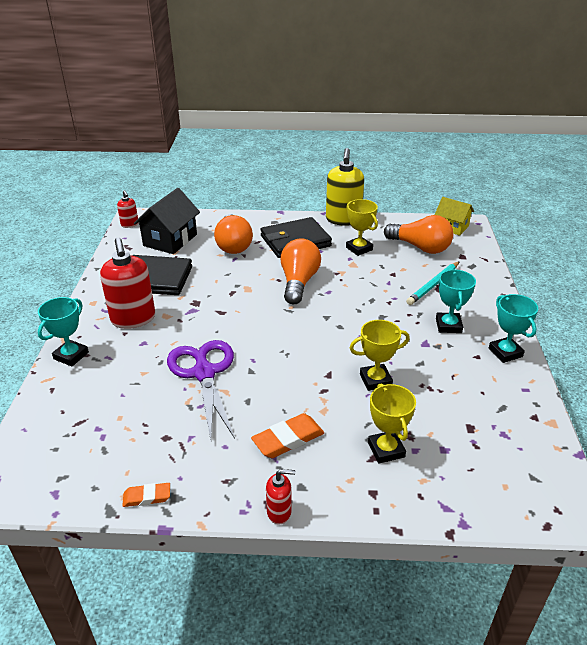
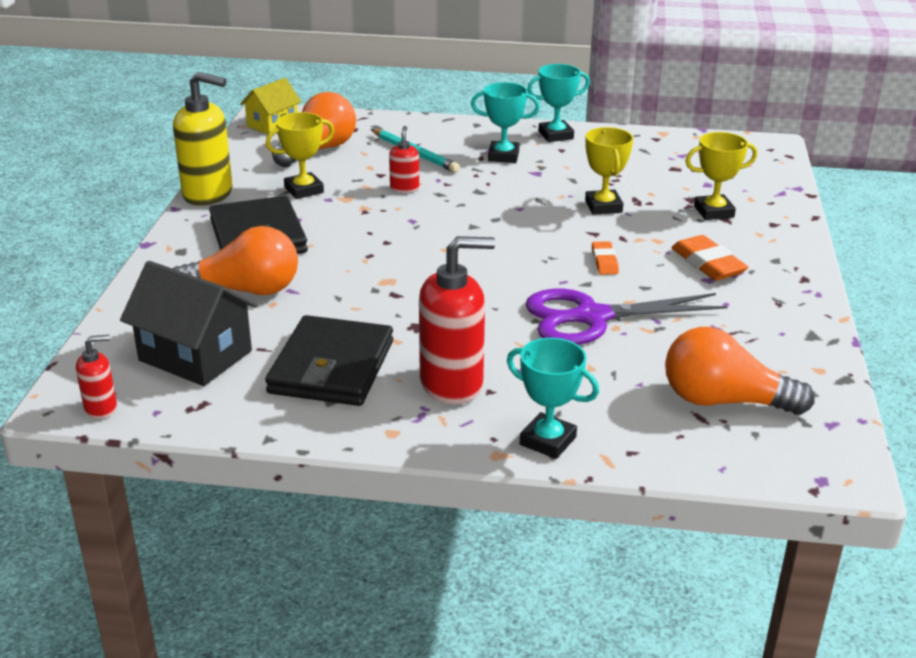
camera: 85 degrees left, 5 degrees down
(147, 497) = (817, 354): orange eraser -> orange eraser (604, 261)
(279, 512) = (813, 273): red soap dispenser -> red soap dispenser (404, 188)
(298, 282) = (382, 240): orange light bulb -> orange light bulb (724, 401)

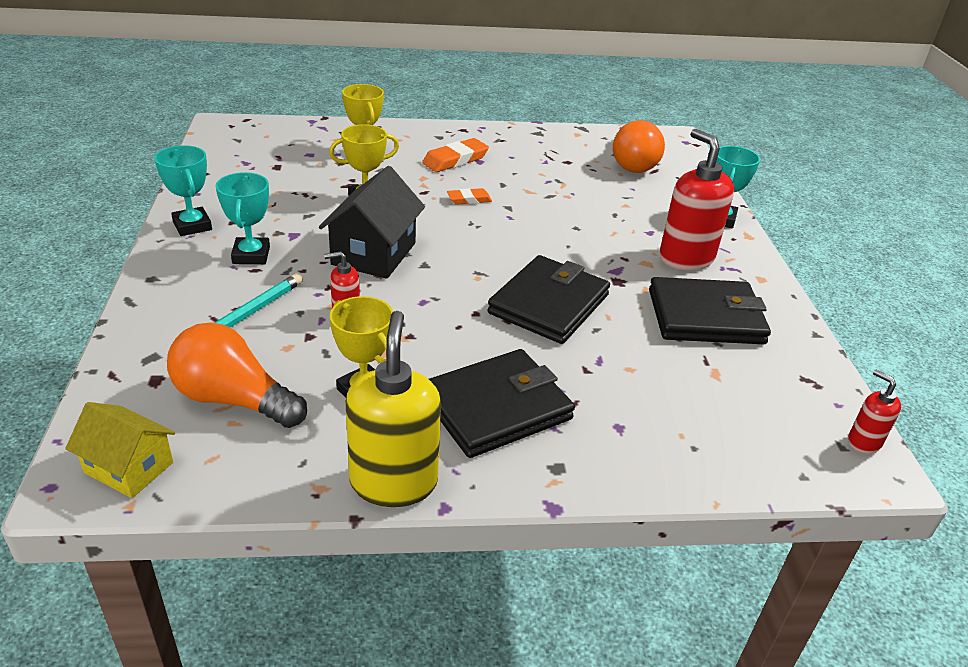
camera: 105 degrees left, 5 degrees up
(195, 355) = (745, 400): black house -> black house (373, 253)
(245, 290) = (617, 392): orange light bulb -> none
(387, 279) = (549, 304): none -> black wallet
(592, 317) = (559, 204): purple scissors -> none

